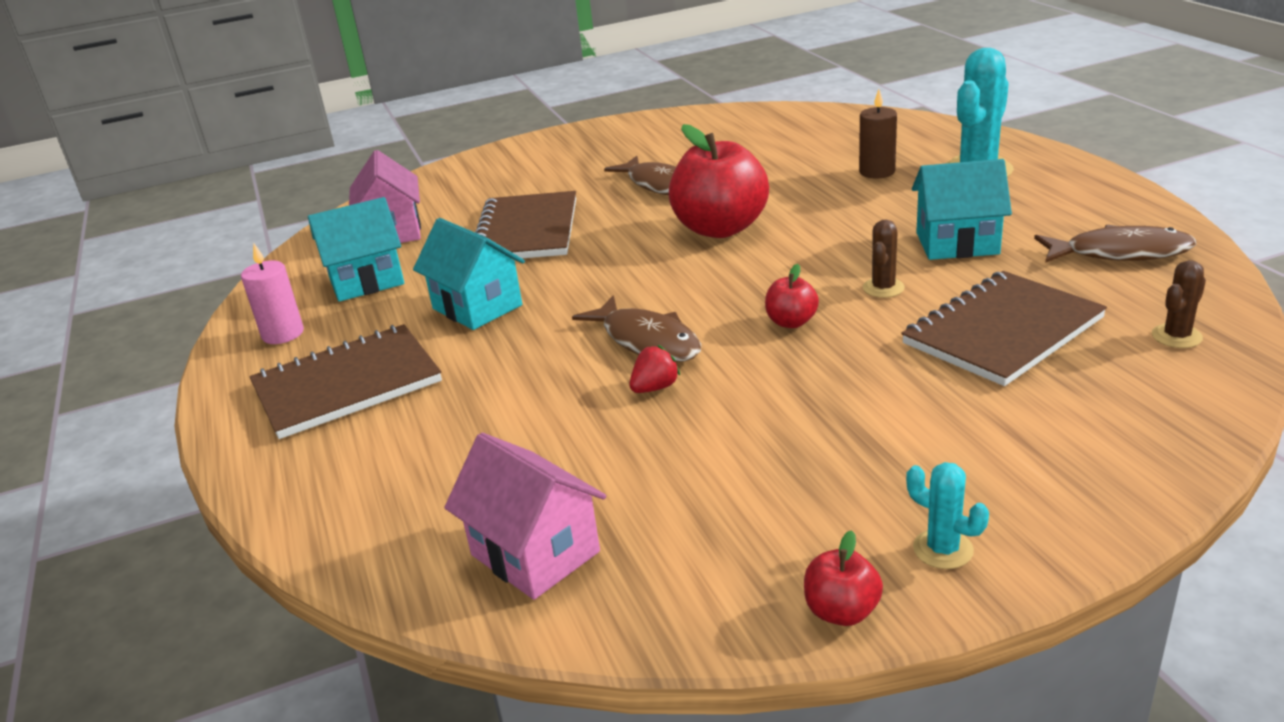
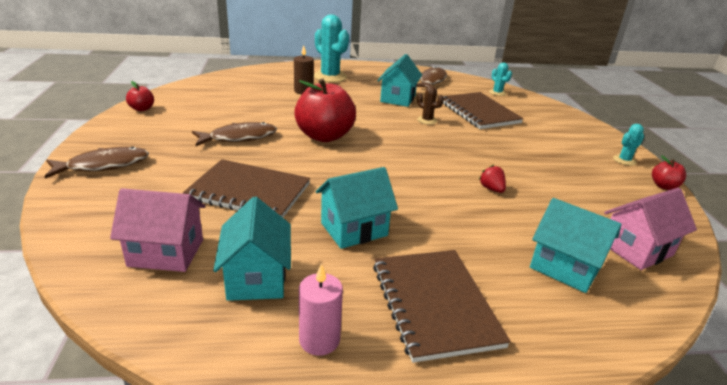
camera: 80 degrees left, 0 degrees up
(451, 475) = (565, 267): none -> turquoise house
(647, 341) = (441, 181): brown fish -> brown fish (103, 165)
(791, 322) = (445, 145): red apple -> red apple (142, 109)
(1176, 336) = (497, 93): brown cactus -> turquoise cactus

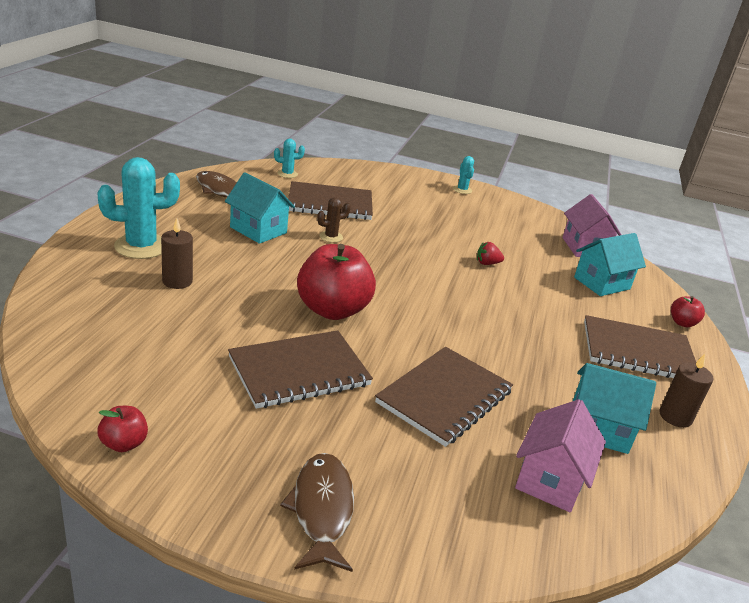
camera: 70 degrees left, 0 degrees up
(239, 137) = (299, 371): brown fish -> brown notebook
(319, 340) = (675, 417): pink candle -> brown candle
(354, 229) = (533, 354): turquoise house -> none
(663, 186) = (507, 197): red apple -> red apple (682, 323)

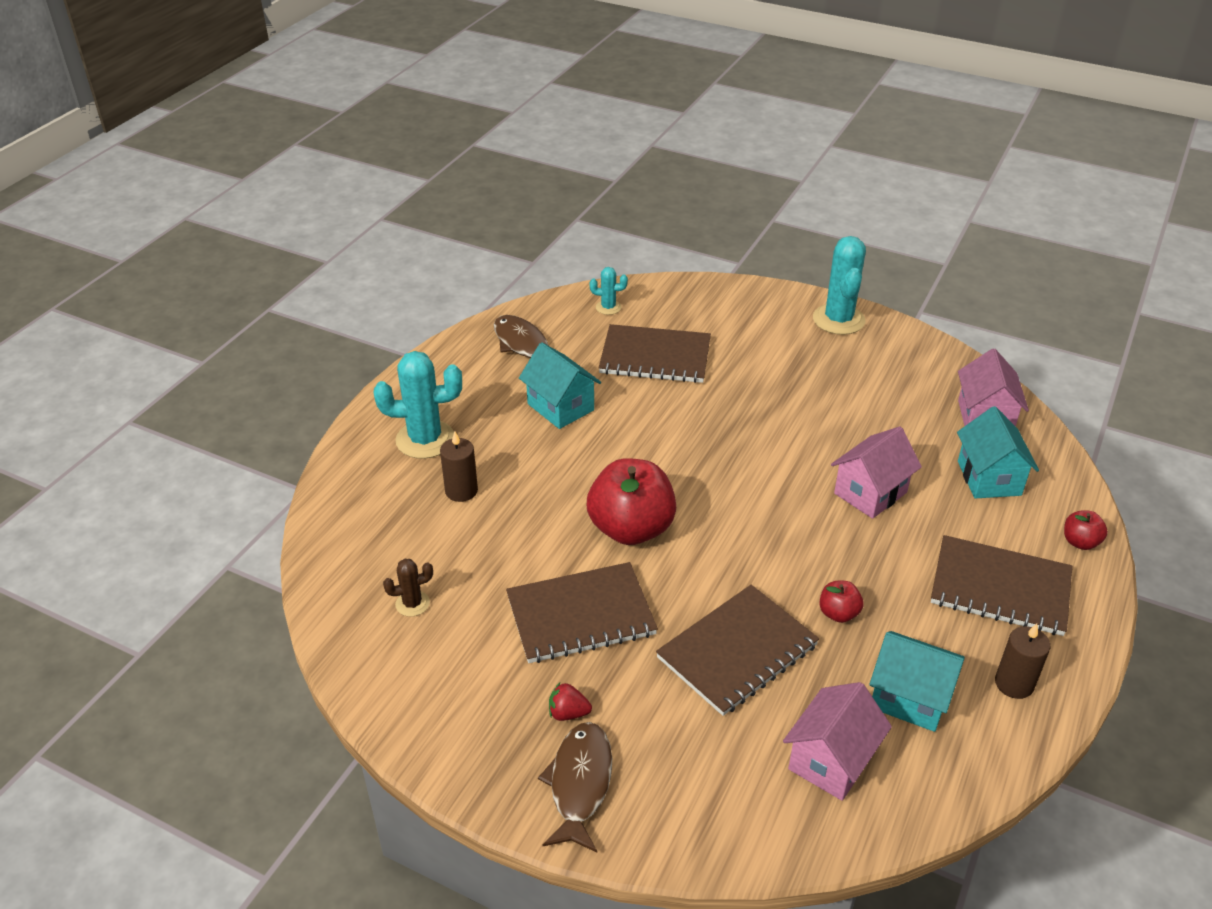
camera: 15 degrees right, 10 degrees up
(124, 443) = (396, 701): red apple -> red apple (838, 613)
(331, 237) = (647, 414): brown cactus -> brown cactus (412, 604)
(462, 190) = (838, 320): turquoise cactus -> turquoise cactus, size x1.99
(487, 263) = (840, 450): red strawberry -> red strawberry (568, 713)
(519, 290) = (870, 493): none -> pink house
(601, 283) = (989, 478): turquoise house -> turquoise house turned 75 degrees counterclockwise

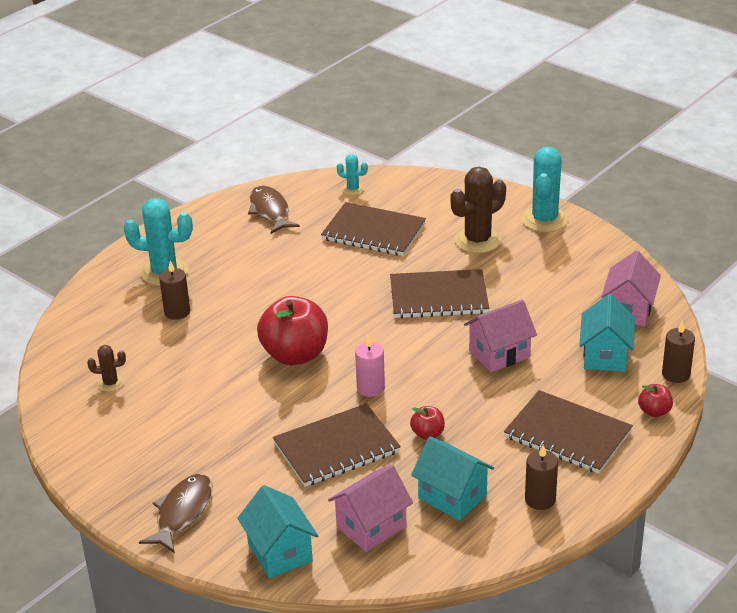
camera: 15 degrees right, 5 degrees down
(560, 407) = (279, 261): turquoise house -> turquoise house (280, 552)
(568, 713) = (193, 469): red strawberry -> none
(581, 615) = (230, 408): brown notebook -> brown notebook (438, 297)
(742, 561) = (370, 388): none -> pink candle
(777, 353) = (477, 240): none -> brown cactus
(1077, 490) = (676, 374): none -> brown candle

